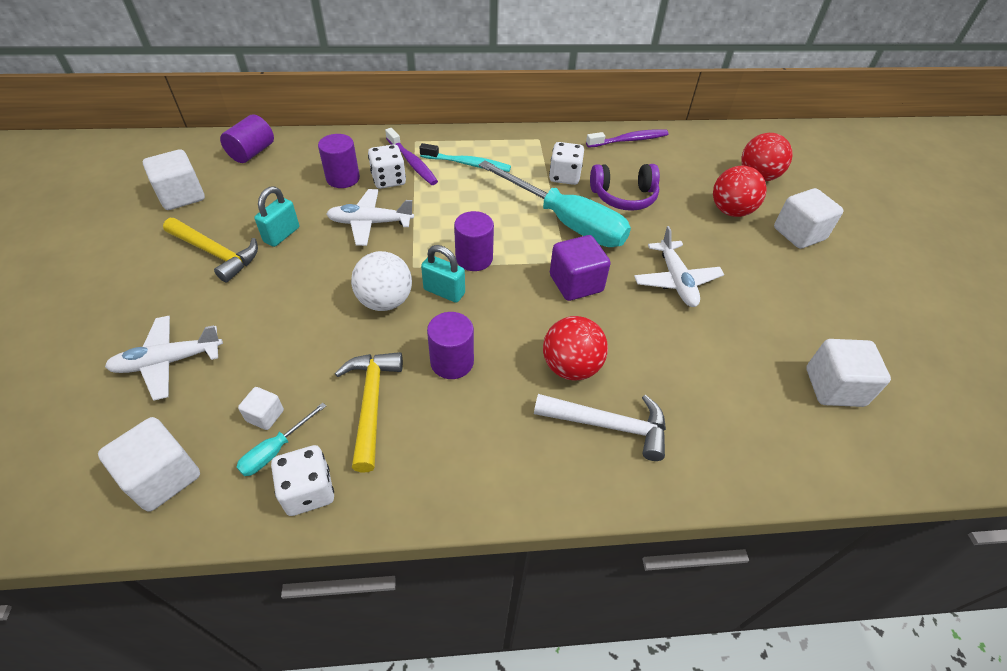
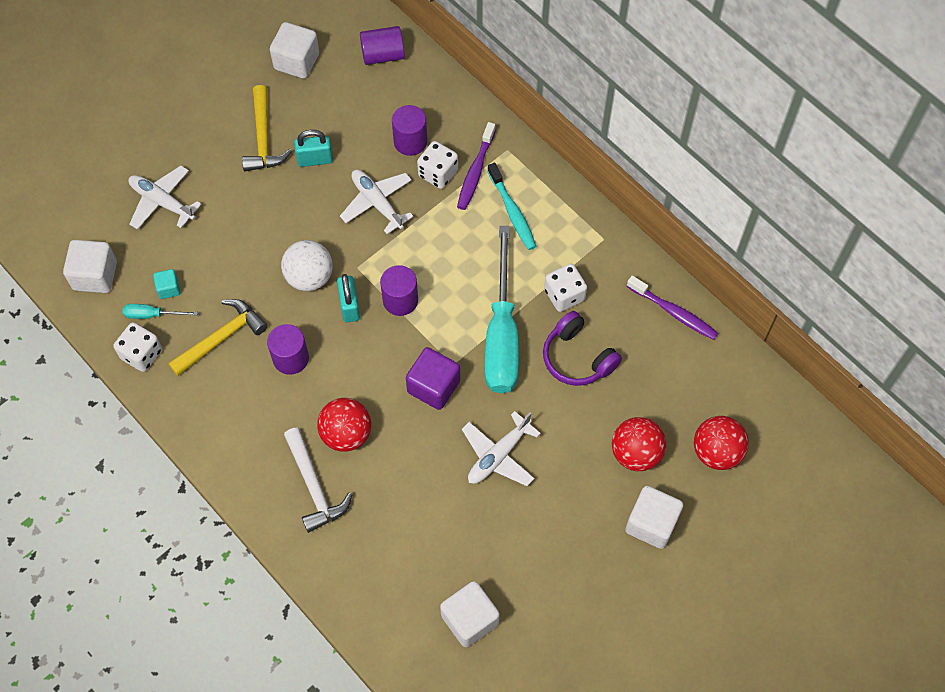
camera: 55 degrees right, 15 degrees up
(265, 416) = (169, 289): white cube -> turquoise cube

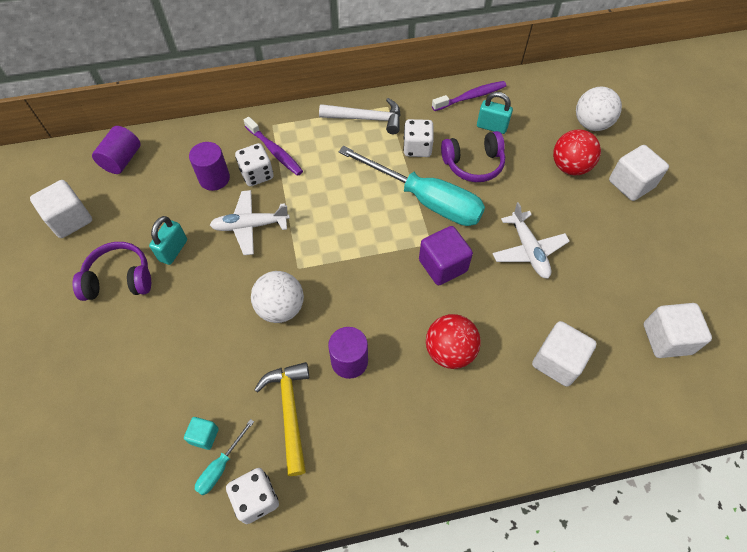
camera: 60 degrees left, 5 degrees down
(95, 275) = (135, 504): white cube -> white cube (557, 361)
(162, 202) = (108, 397): white plane -> none
(263, 138) = (119, 279): yellow hammer -> purple headphones
(314, 486) = (487, 402): white hammer -> white hammer (366, 119)
(349, 306) = (330, 291): turquoise padlock -> turquoise padlock (492, 127)
(400, 300) = (350, 252): purple cylinder -> none
(512, 212) = (326, 145): turquoise toothbrush -> none
(716, 452) = (591, 124): red ball -> white ball

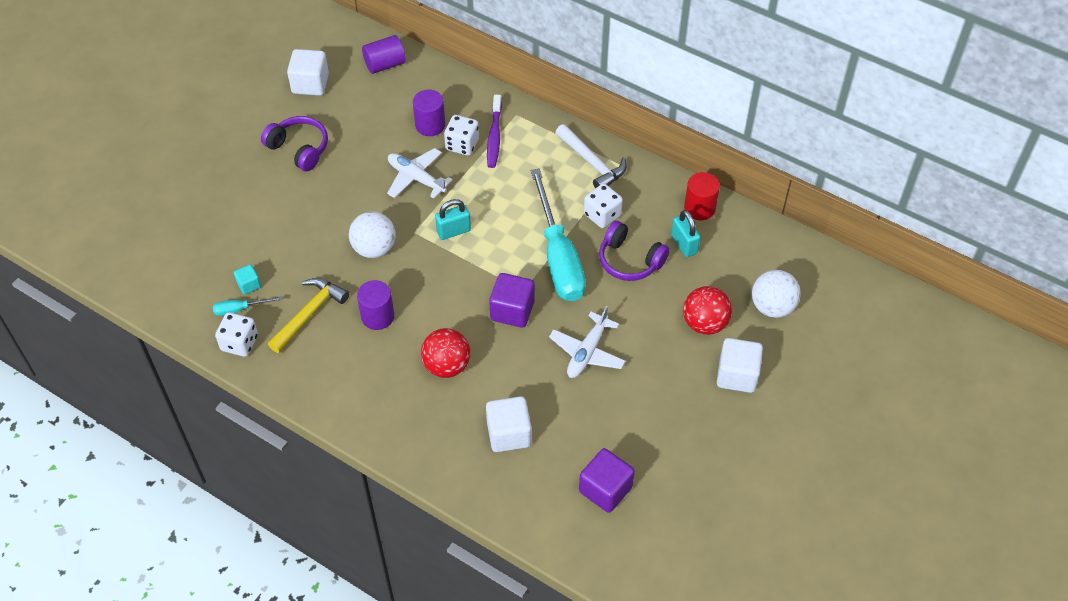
camera: 45 degrees right, 5 degrees down
(173, 250) = (350, 156): turquoise padlock -> turquoise padlock (453, 231)
(471, 97) = (699, 208): purple toothbrush -> red cylinder
(666, 339) = (605, 489): white cube -> purple cube

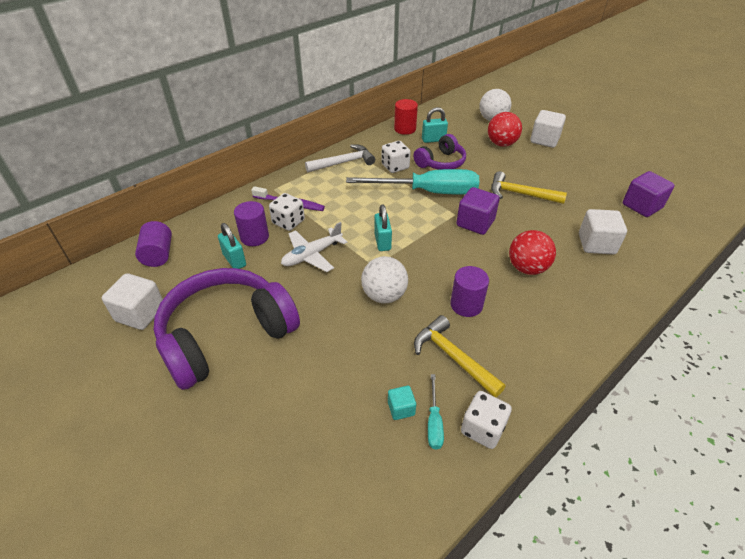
camera: 75 degrees left, 10 degrees down
(299, 149) = (226, 336): purple headphones -> purple headphones, size x1.86
(392, 122) = (234, 260): none -> turquoise padlock
(587, 352) = (520, 194): white plane -> yellow hammer

